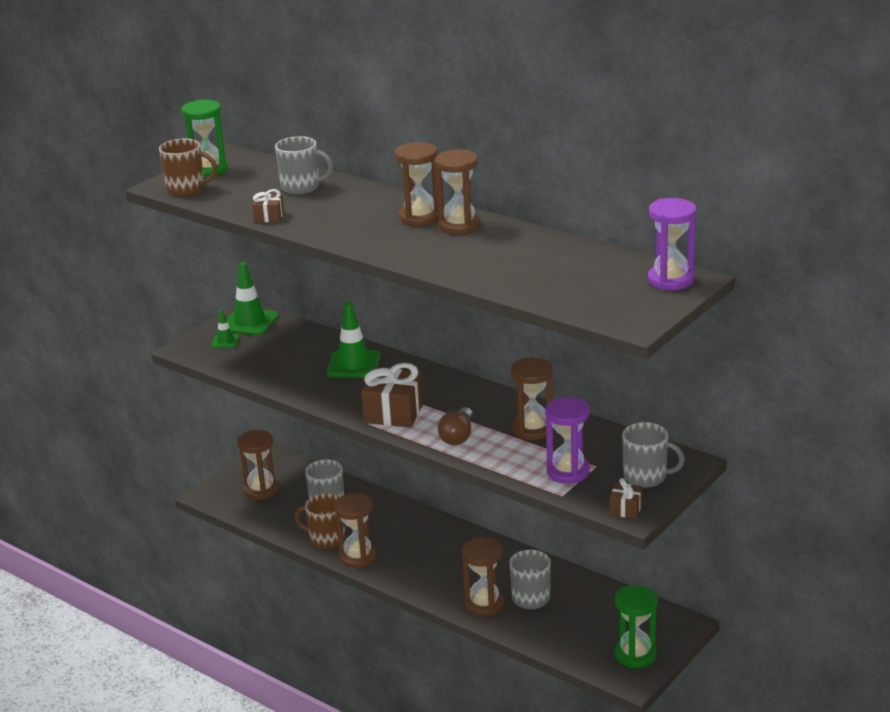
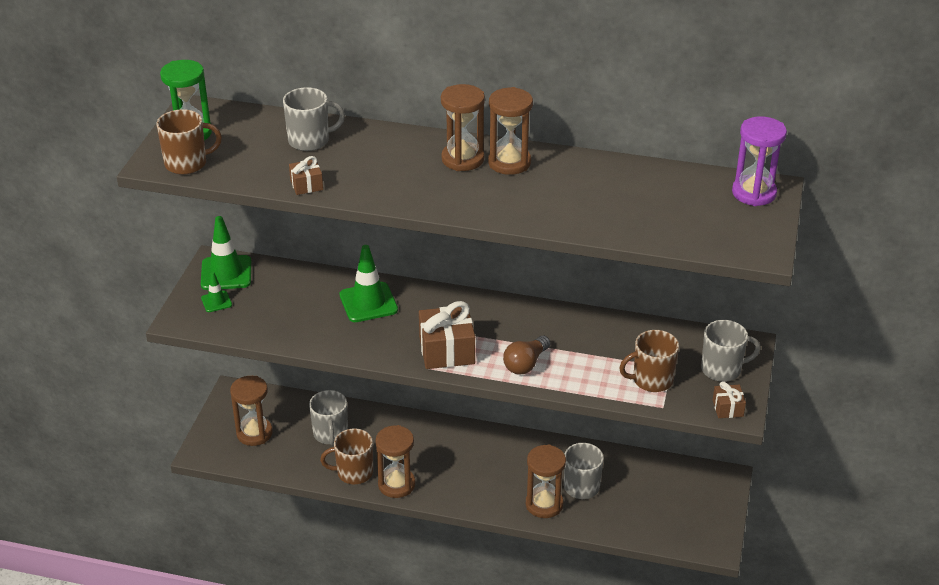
camera: 25 degrees left, 10 degrees up
(458, 436) = (525, 364): brown light bulb -> brown light bulb turned 45 degrees clockwise
(533, 429) = (589, 340): brown hourglass -> none
(568, 472) = (651, 380): purple hourglass -> brown mug
(635, 655) = (704, 520): green hourglass -> none

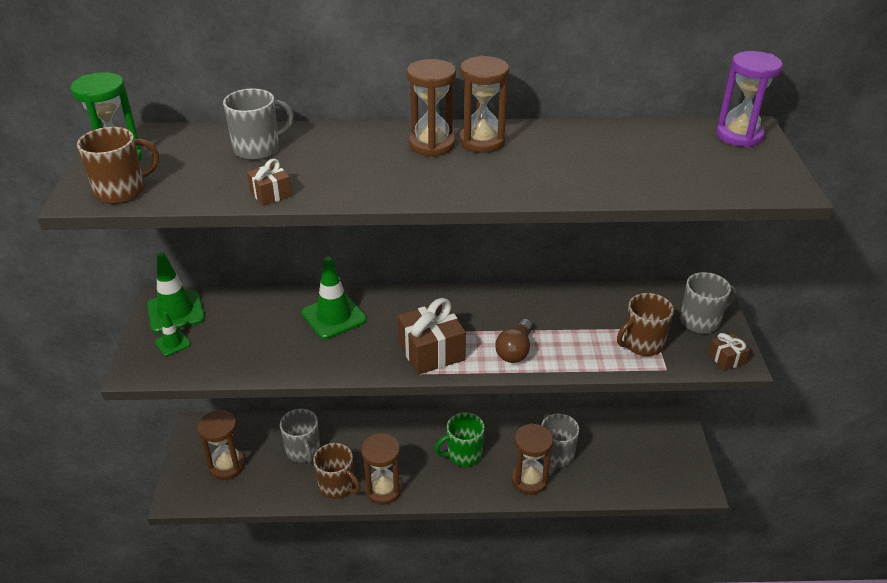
camera: 15 degrees left, 0 degrees up
(353, 472) = (337, 486): brown mug -> brown mug turned 120 degrees counterclockwise
(487, 468) = (463, 454): none -> green mug

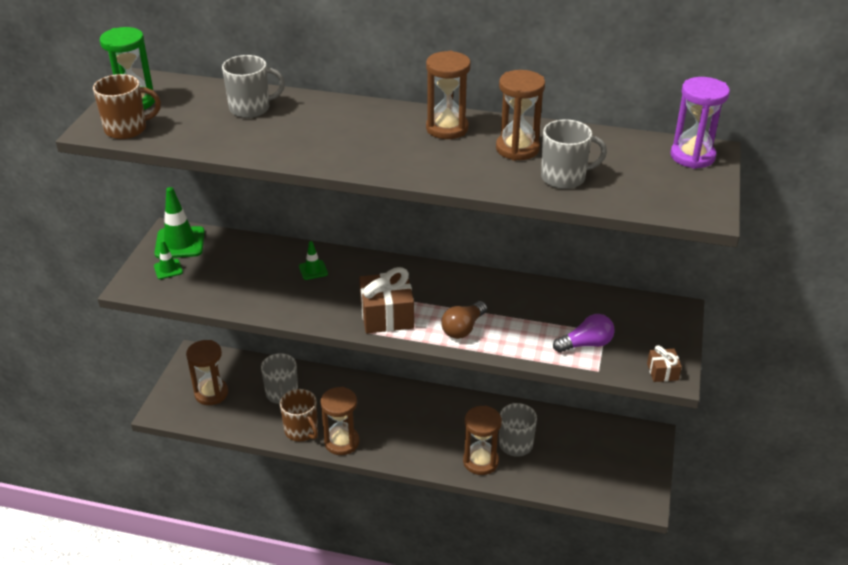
camera: 15 degrees right, 0 degrees up
(271, 194) = (244, 149): brown gift -> none
(334, 316) = (313, 270): green traffic cone -> green traffic cone, size x0.53
(432, 145) = (401, 125): brown hourglass -> brown hourglass (517, 149)
(463, 454) = (427, 426): green mug -> none
(642, 344) = (586, 344): brown mug -> purple light bulb
(701, 321) = (655, 333): grey mug -> grey mug (564, 177)

